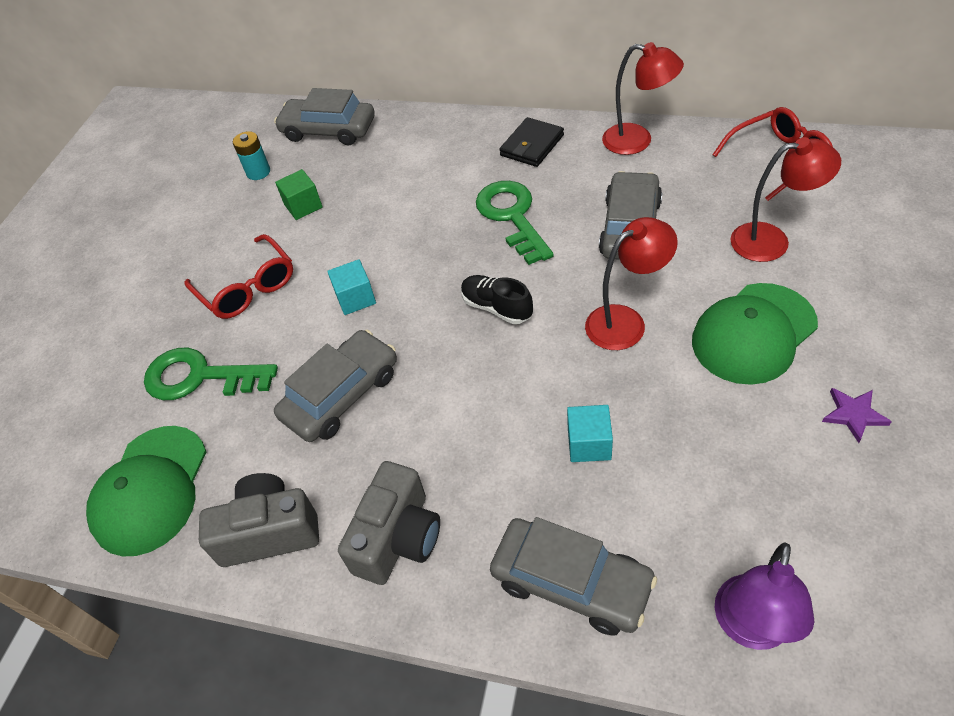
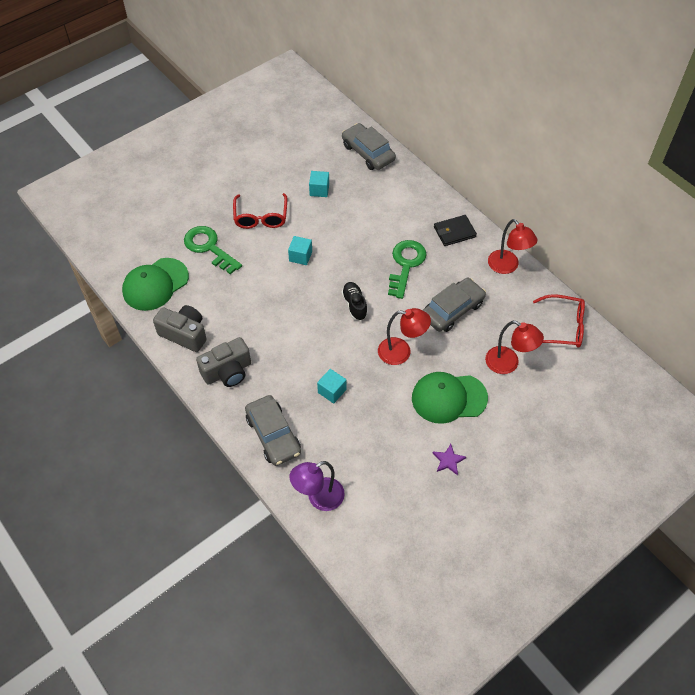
camera: 30 degrees right, 5 degrees up
(258, 172) = (315, 155): turquoise battery -> none
(303, 206) = (319, 190): green cube -> turquoise cube
(341, 395) = (256, 297): grey car -> none

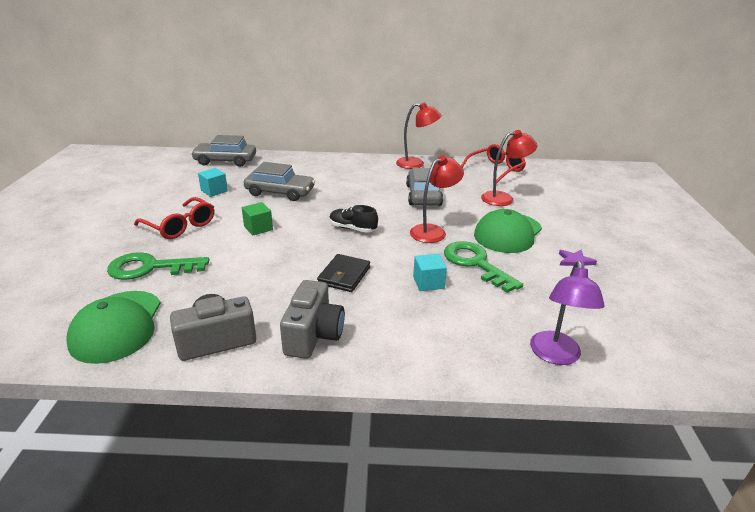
camera: 50 degrees left, 25 degrees down
(273, 435) = (437, 346): grey car -> grey car (280, 192)
(300, 256) = (258, 228): turquoise cube -> green cube
(406, 265) = (352, 192): green key -> green key (476, 264)
(454, 232) = (355, 166): black wallet -> black wallet (344, 275)

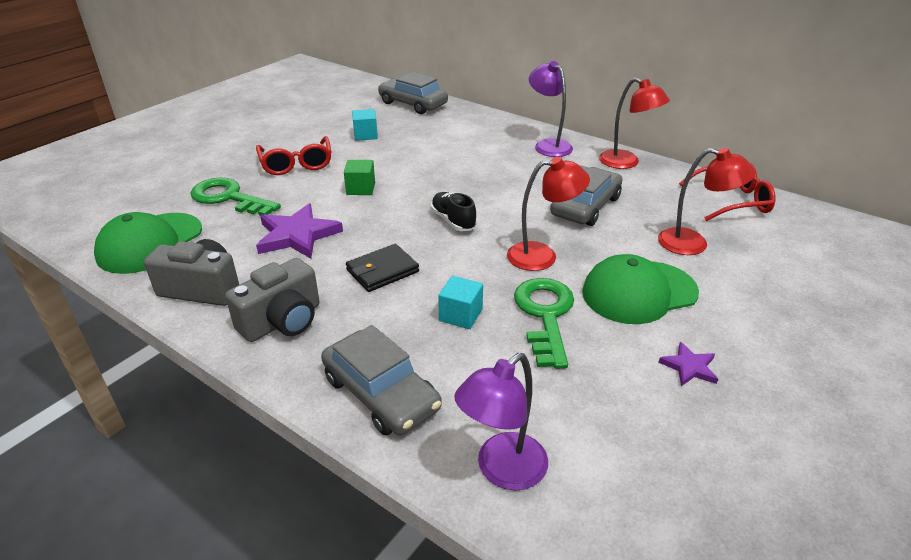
camera: 35 degrees right, 5 degrees up
(248, 275) = (297, 235): none -> purple star
(280, 192) = (426, 155): grey car -> grey car (381, 393)
(357, 165) = (548, 145): none -> purple lamp

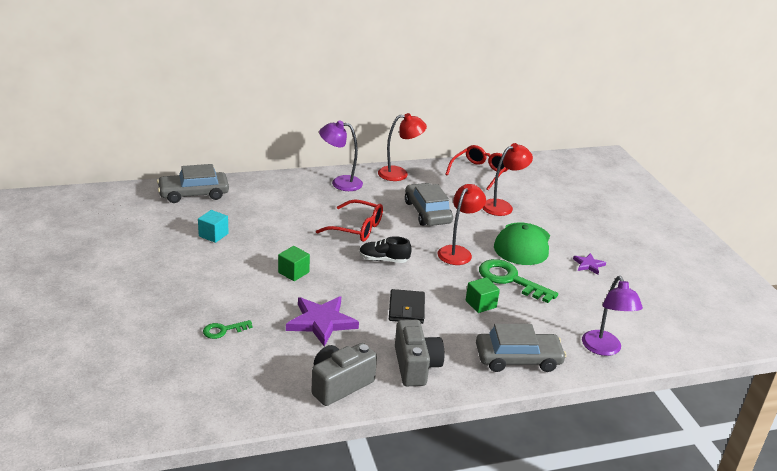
camera: 55 degrees left, 5 degrees down
(150, 243) = (243, 389): green cap -> none
(229, 198) = (223, 330): green key -> green key, size x0.52
(296, 163) = (213, 281): red glasses -> red glasses (356, 228)
(460, 315) = (480, 304): turquoise cube -> green cube

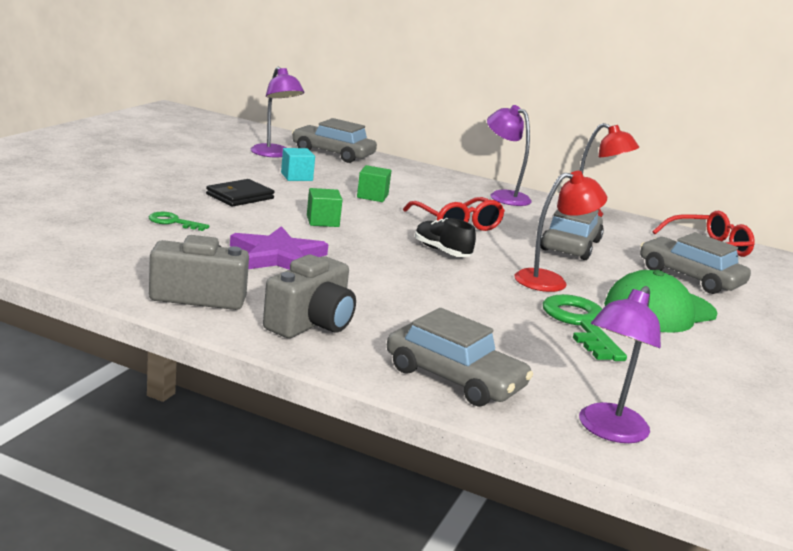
camera: 40 degrees right, 10 degrees down
(163, 217) = (274, 154): none -> purple lamp
(406, 309) = (392, 287): black wallet -> black wallet (240, 196)
(480, 304) = (497, 322): green cube -> green cube (372, 196)
(502, 206) = (690, 277): red lamp -> grey car
(588, 265) = (735, 362): purple star -> none

